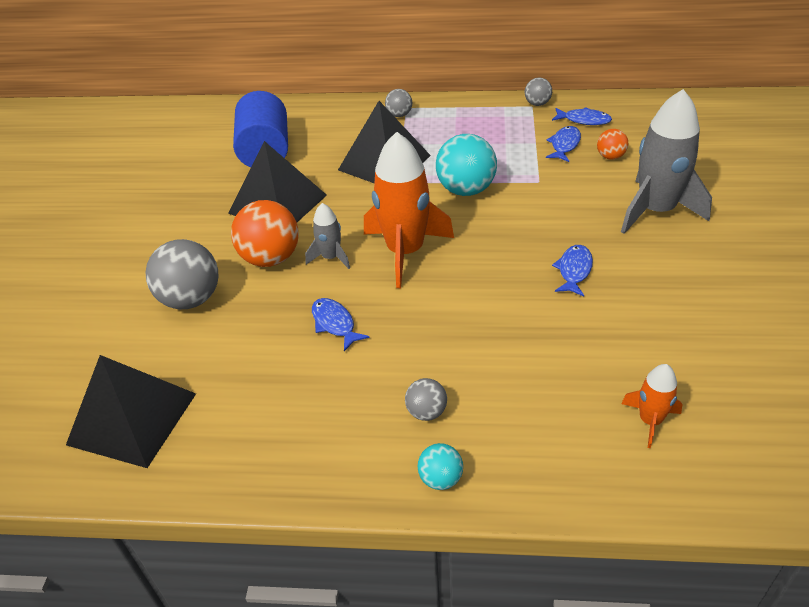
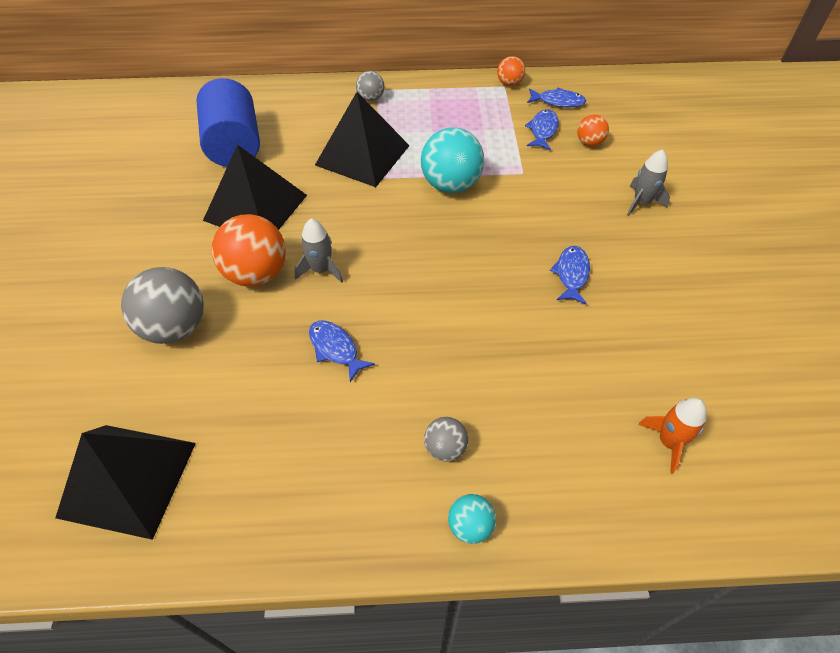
camera: 10 degrees left, 10 degrees up
(405, 252) = (398, 260): orange rocket -> none
(537, 104) = (509, 83): grey ball -> orange ball
(655, 210) = (641, 202): grey rocket -> grey rocket, size x0.50

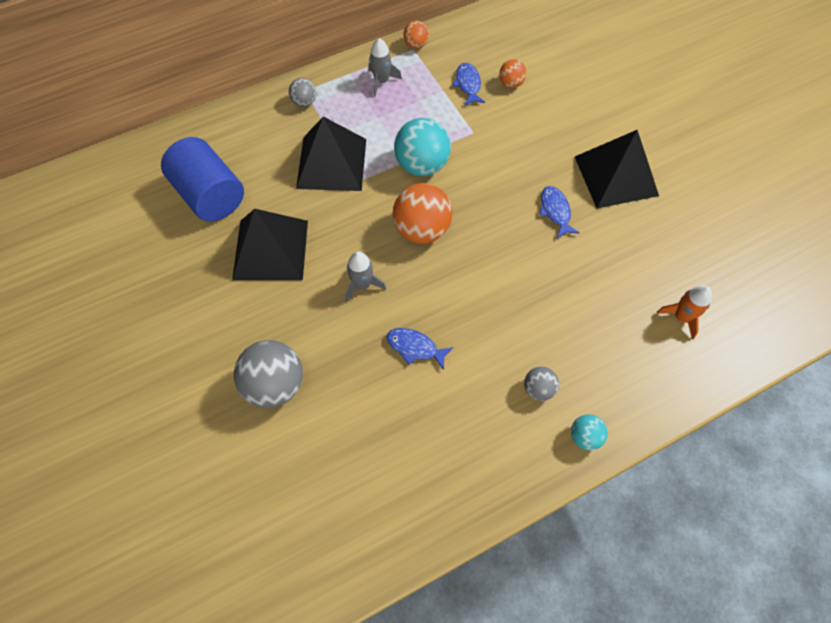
camera: 25 degrees left, 10 degrees up
(127, 479) = (322, 519): black pyramid -> black pyramid (615, 175)
(256, 273) = (311, 310): orange ball -> orange ball (422, 229)
(558, 102) = (466, 50): blue fish -> none
(641, 202) = (576, 126): grey rocket -> grey rocket (381, 81)

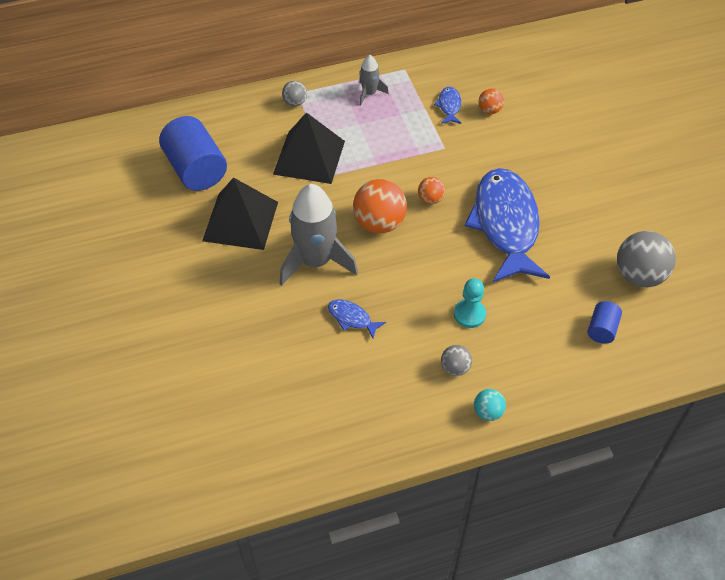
camera: 10 degrees right, 10 degrees down
(275, 385) = (223, 329): grey ball -> grey ball (639, 275)
(362, 285) = (316, 261): grey rocket -> grey rocket, size x2.02
(416, 45) = (408, 66): orange ball -> orange ball (430, 199)
(422, 165) = (391, 169): turquoise ball -> none
(540, 322) = (469, 314): none -> turquoise pawn
(555, 211) = (506, 225): blue fish -> blue fish, size x2.49
(615, 175) = (570, 202): black pyramid -> none
(681, 317) = (602, 329): orange rocket -> blue cylinder

